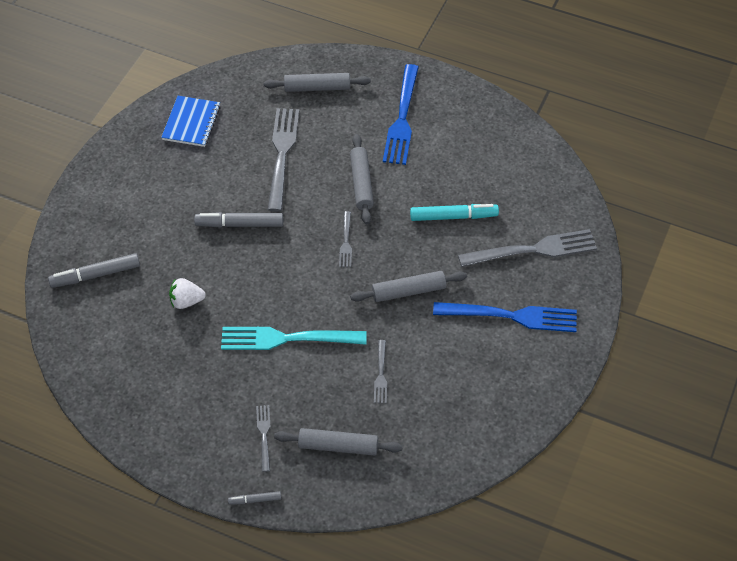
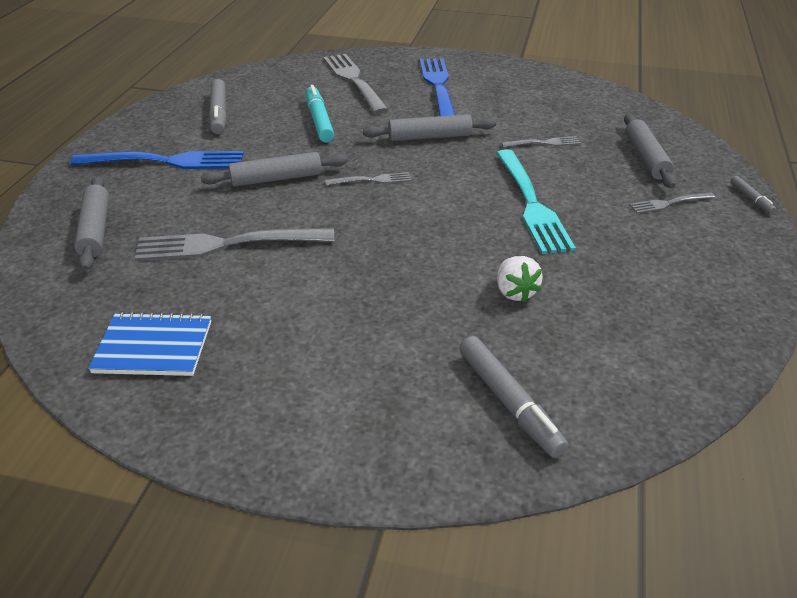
camera: 100 degrees left, 15 degrees down
(239, 224) = (363, 264): grey marker -> grey marker (219, 113)
(408, 291) = (429, 137): grey rolling pin -> grey rolling pin turned 75 degrees counterclockwise

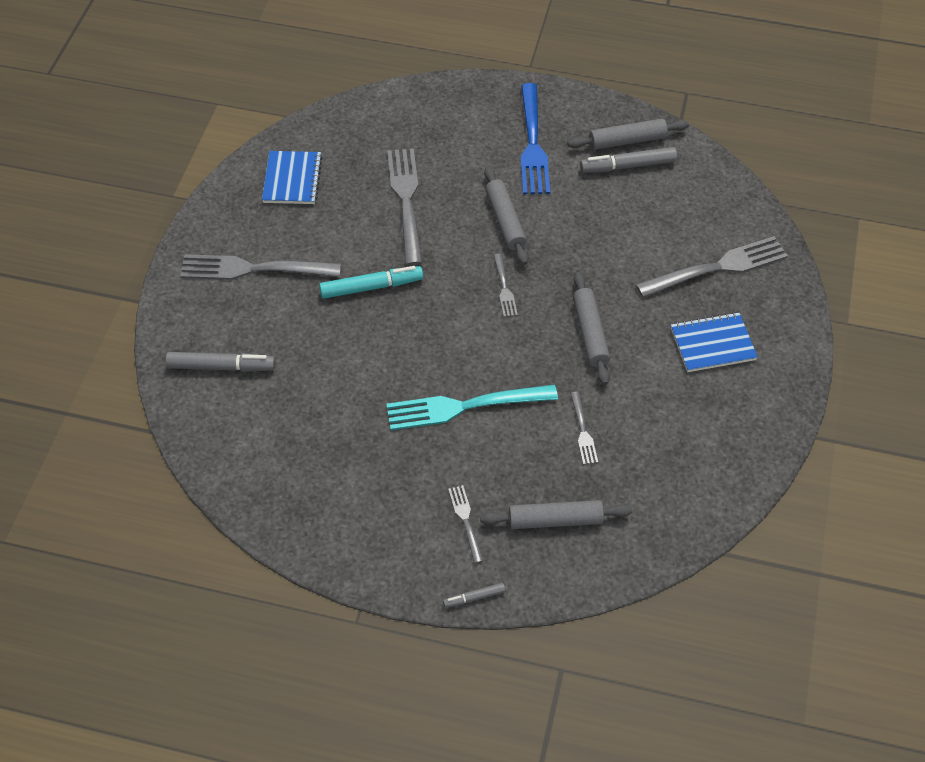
camera: 90 degrees right, 15 degrees up
(95, 230) = (427, 122): grey rolling pin -> grey rolling pin (627, 141)
(319, 120) = (619, 243): turquoise marker -> turquoise marker (371, 287)
(325, 378) = (254, 269): none -> grey fork
(438, 86) = (712, 344): blue fork -> blue notebook
(509, 402) = (221, 367): grey marker -> grey marker turned 150 degrees counterclockwise
(515, 292) = (336, 381): white strawberry -> none

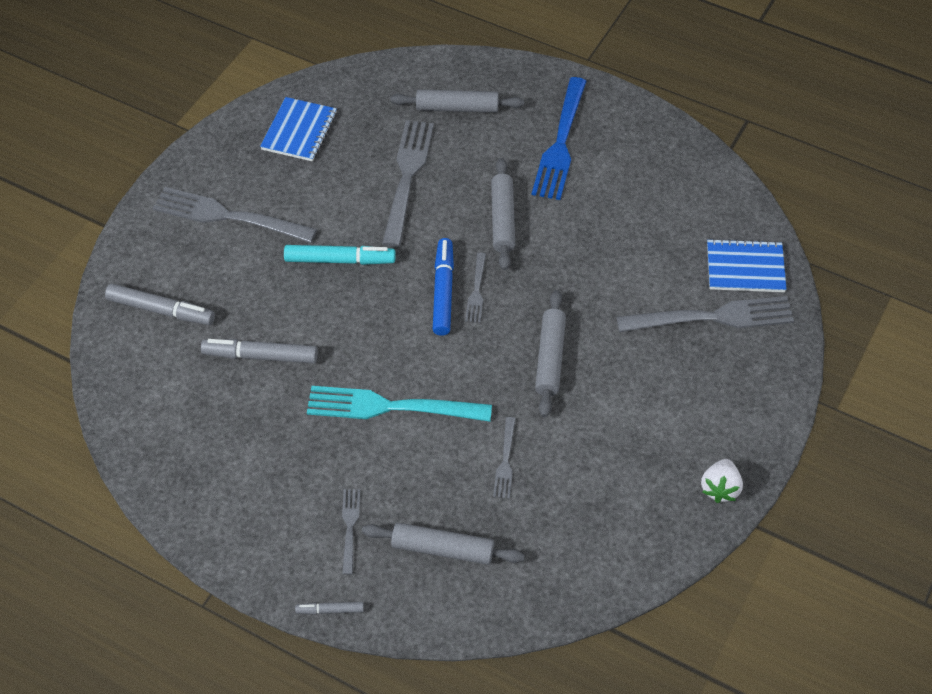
camera: 15 degrees right, 0 degrees up
(474, 295) = (443, 291): none -> blue marker
(627, 141) = (663, 160): grey rolling pin -> grey rolling pin (457, 108)
(628, 166) = (654, 187): grey marker -> grey marker (260, 356)
(712, 344) = (678, 399): blue notebook -> blue notebook (745, 268)
(775, 412) = (720, 488): none -> white strawberry

